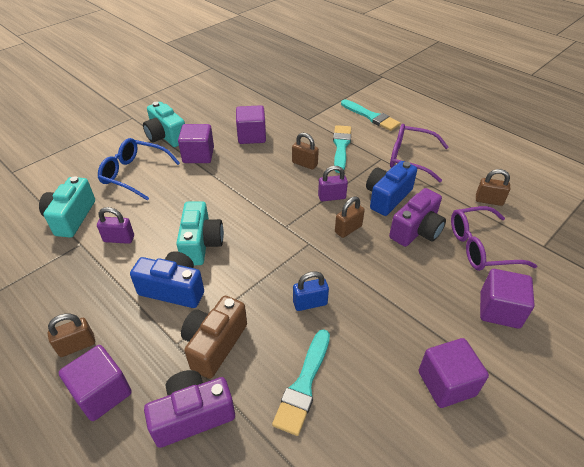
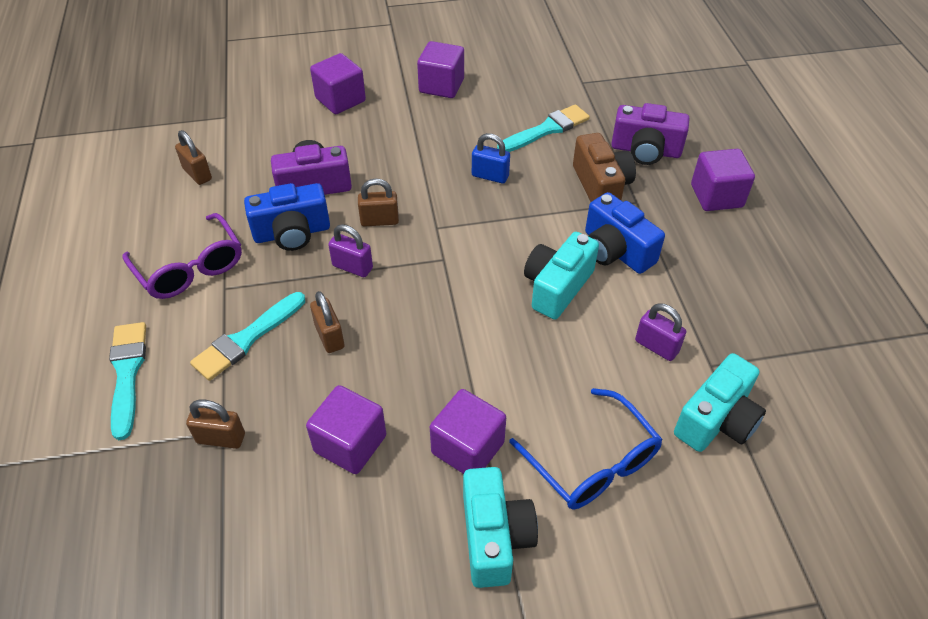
camera: 145 degrees left, 5 degrees up
(77, 345) = (734, 243): brown padlock -> brown padlock (221, 438)
(214, 344) = (601, 186): brown camera -> brown camera turned 75 degrees counterclockwise
(480, 247) = (280, 142): purple glasses -> none

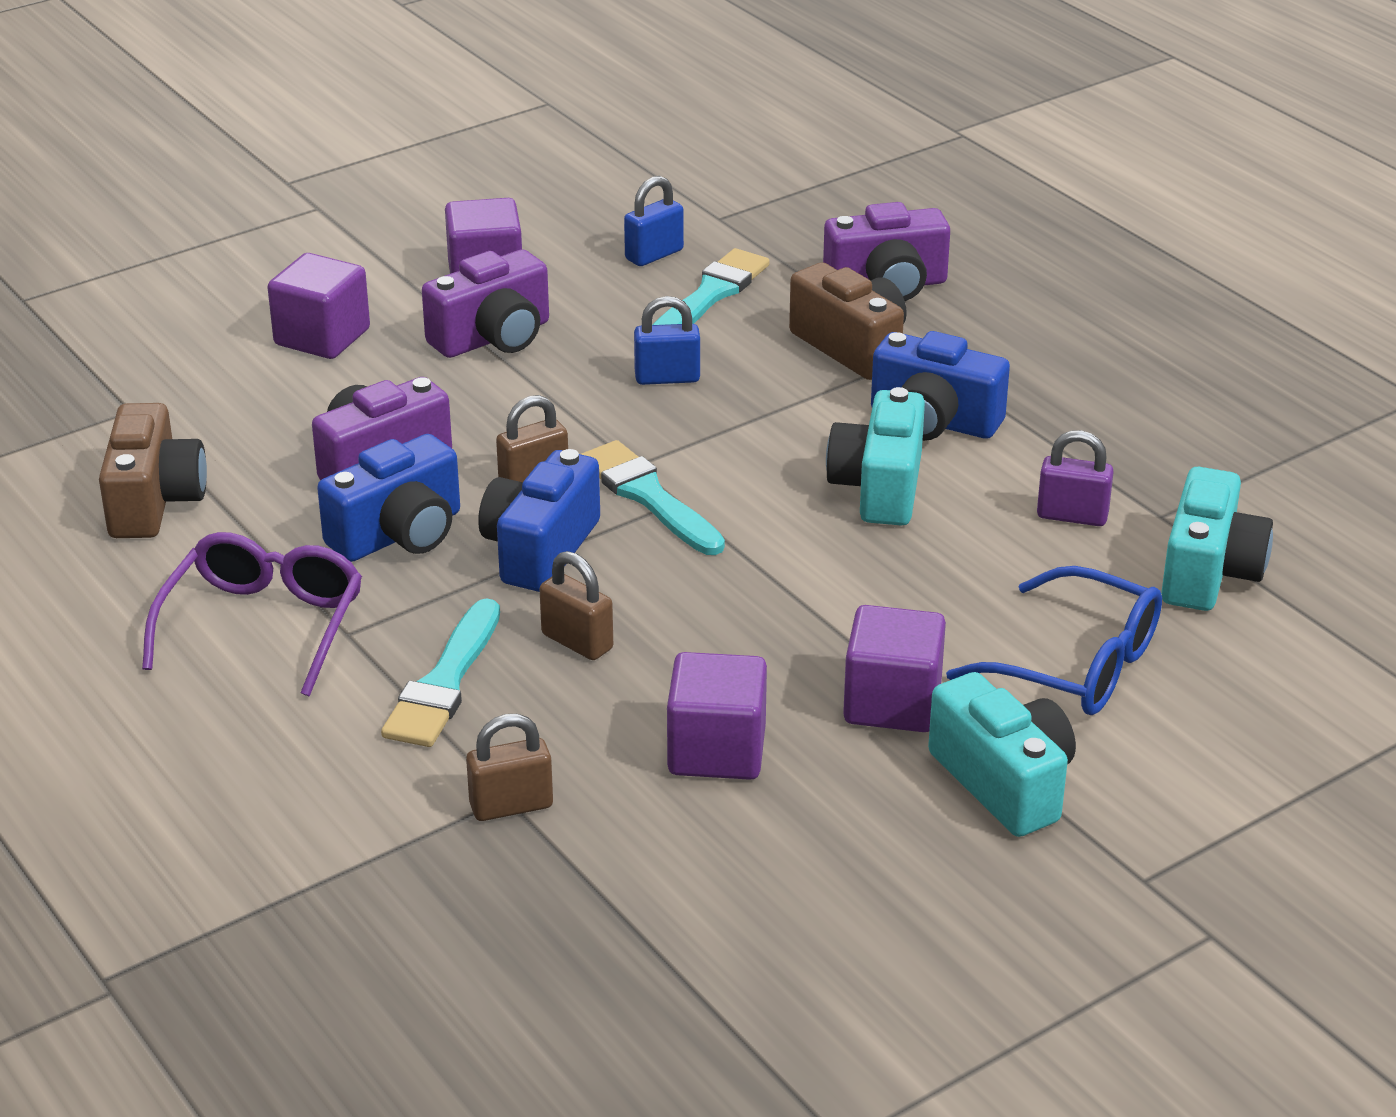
camera: 25 degrees left, 15 degrees down
(127, 373) = (282, 780): turquoise brush -> turquoise brush (648, 497)
(190, 268) = (264, 625): purple glasses -> purple glasses turned 105 degrees counterclockwise
(197, 174) = (154, 501): brown padlock -> brown camera
(352, 267) = (540, 549): purple padlock -> blue camera
(420, 124) = (493, 337): none -> purple camera
(533, 96) = (654, 255): none -> blue padlock
(716, 196) = (1033, 317): purple cube -> none

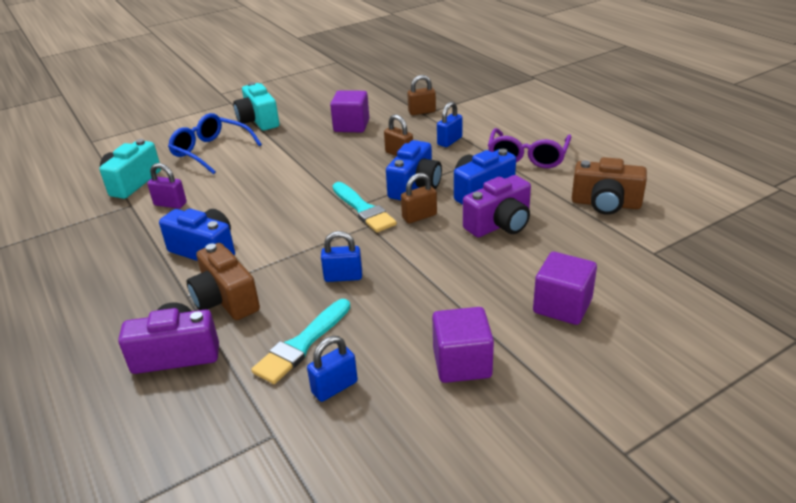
camera: 175 degrees left, 0 degrees up
(154, 501) = (605, 204): brown camera -> brown camera turned 75 degrees counterclockwise
(444, 682) = (449, 141): turquoise brush -> blue padlock
(493, 337) = (449, 306): purple camera -> none
(879, 487) = (251, 215): turquoise camera -> none
(892, 703) = (285, 139): purple cube -> none

